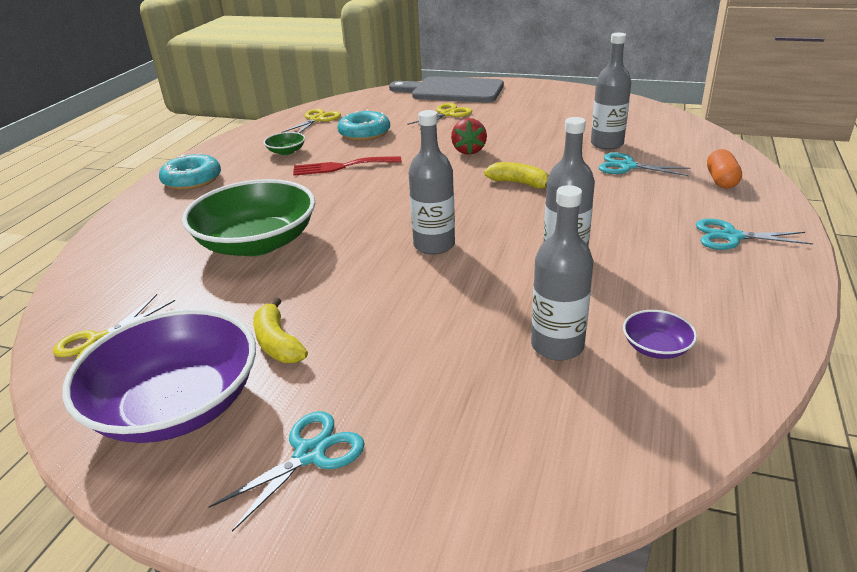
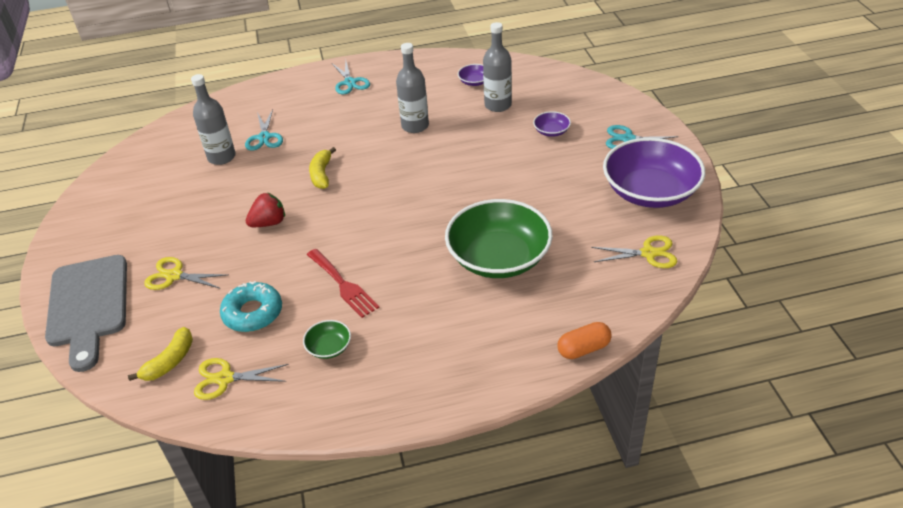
camera: 120 degrees left, 10 degrees up
(192, 180) = (433, 378): turquoise donut -> none
(277, 343) = (580, 186): yellow banana -> yellow banana (170, 361)
(428, 372) = (551, 131): none -> purple bowl
(434, 245) = (437, 177): grey bottle -> none
(721, 180) = (270, 98): orange capsule -> orange capsule (583, 349)

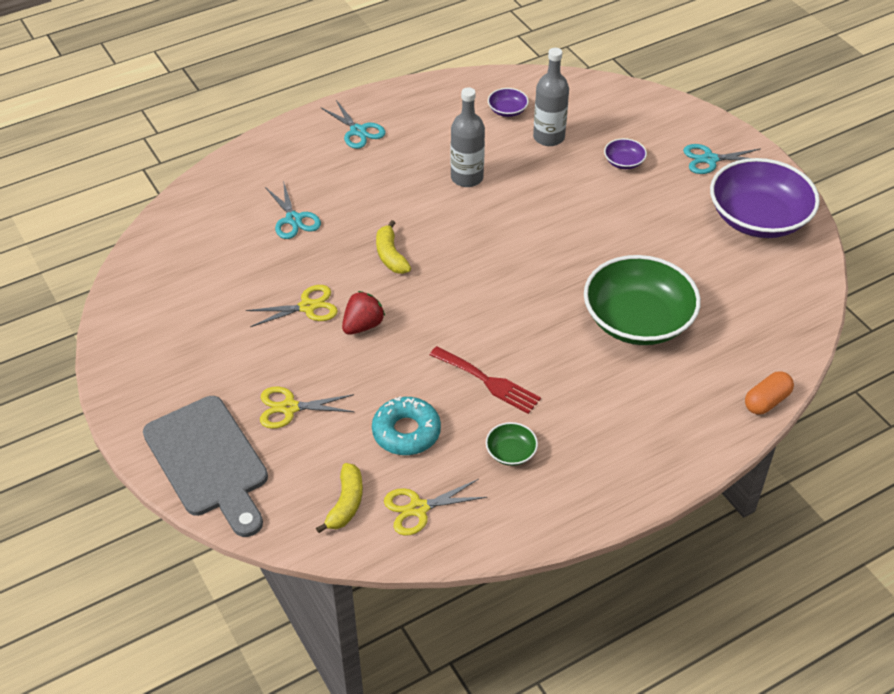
camera: 20 degrees left, 5 degrees up
(221, 157) = (256, 253): grey bottle -> none
(648, 253) = (785, 288): yellow scissors -> yellow scissors (307, 307)

